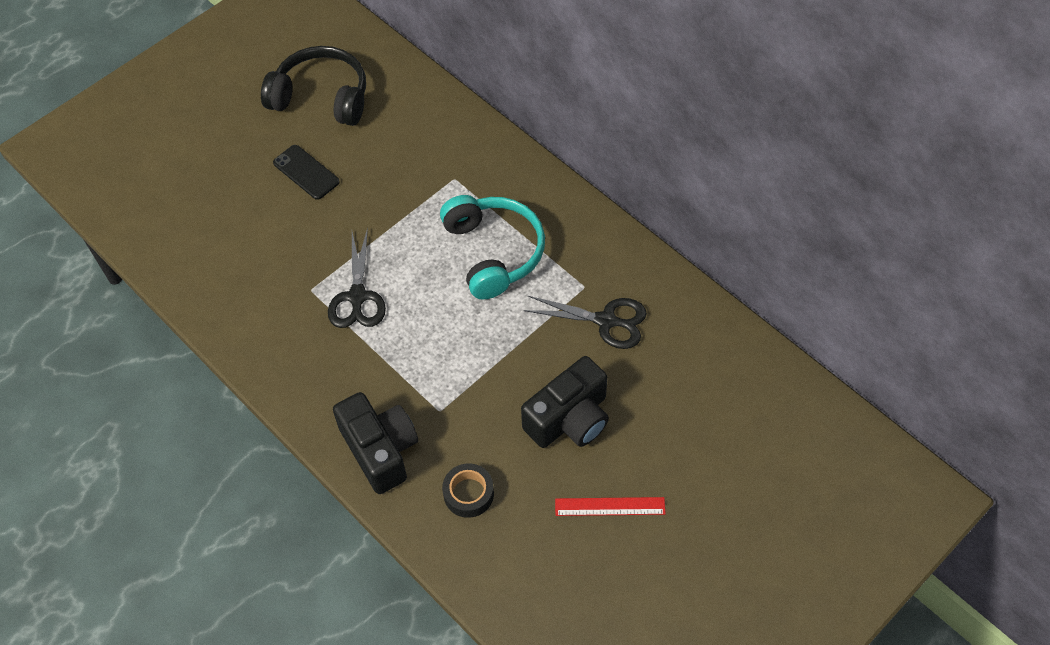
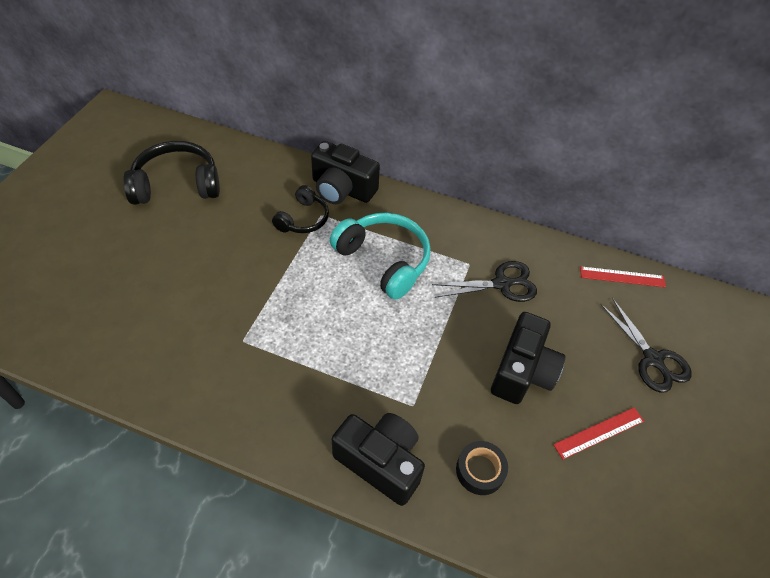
camera: 30 degrees left, 5 degrees down
(306, 172) = (191, 245): black phone -> none
(357, 296) = (288, 332): black scissors -> black scissors (652, 359)
(433, 178) = (303, 219): none -> black headphones
(493, 155) = (342, 189): none -> black camera
(752, 360) = (622, 277): none -> red ruler

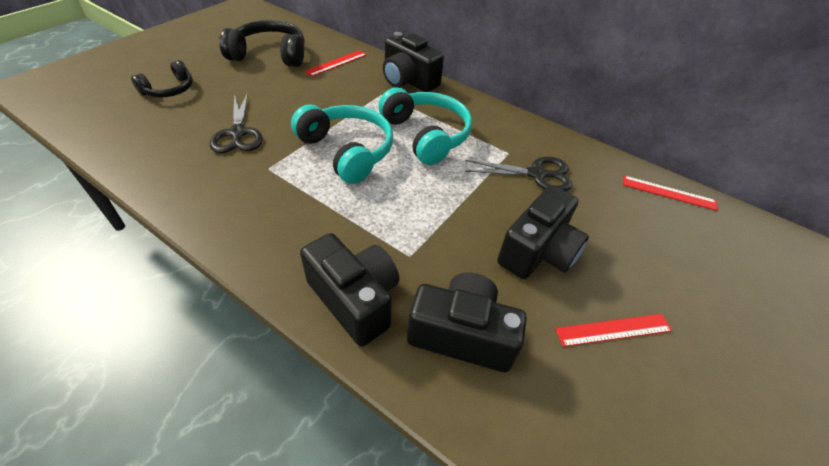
camera: 15 degrees right, 5 degrees down
(256, 180) = (336, 63): none -> red ruler
(303, 219) = (365, 94): black headphones -> black headphones (169, 90)
(313, 299) = (347, 151): none -> turquoise headphones
(480, 470) = (462, 334): black tape -> black camera
(652, 359) = (692, 272): black scissors -> black scissors (238, 133)

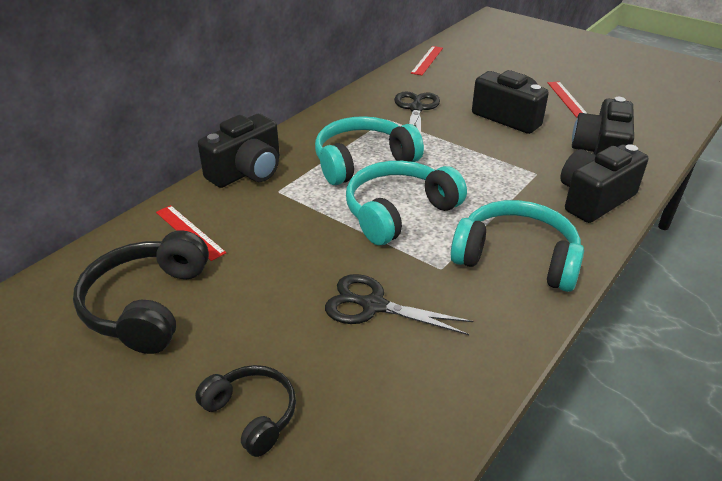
camera: 85 degrees left, 10 degrees down
(238, 133) = (373, 306): black scissors -> black scissors turned 150 degrees counterclockwise
(268, 215) = (516, 258): none -> turquoise headphones

